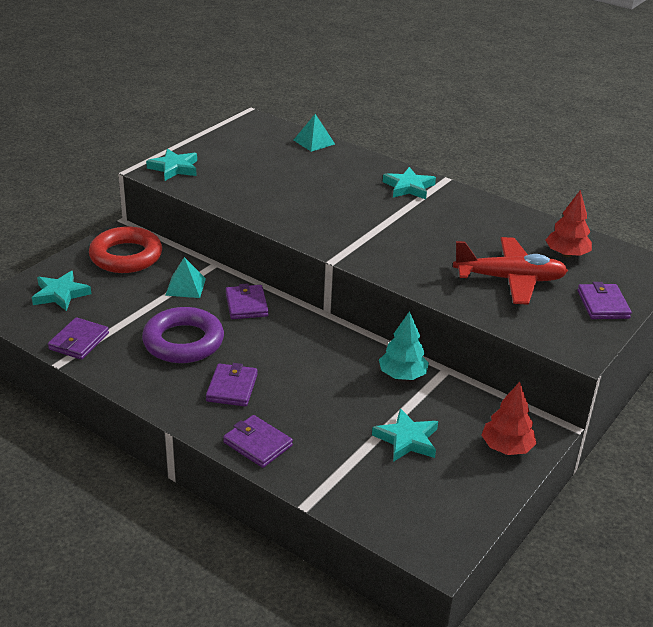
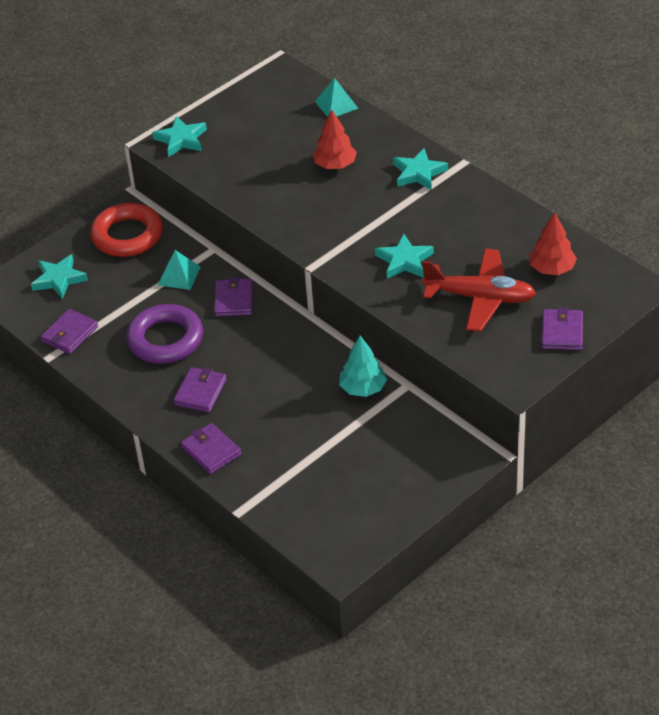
camera: 15 degrees right, 10 degrees up
(407, 439) = (346, 456): turquoise star -> turquoise star (404, 261)
(506, 447) = (435, 470): red tree -> red tree (335, 165)

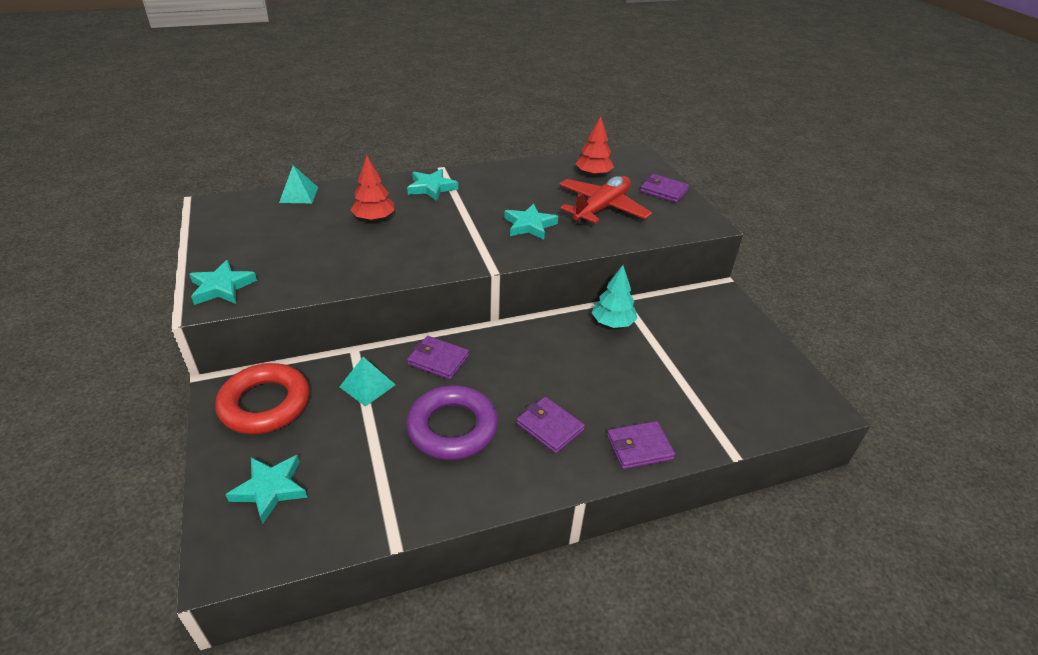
camera: 70 degrees left, 5 degrees down
(70, 334) = (373, 510): purple wallet -> none

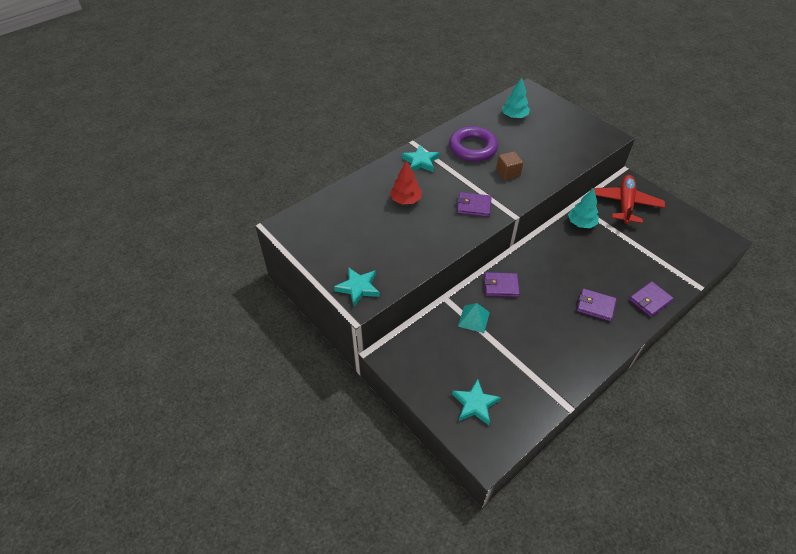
camera: 20 degrees left, 10 degrees up
(265, 404) = (423, 354): red ring -> none
(299, 194) = (336, 196): turquoise pyramid -> none
(452, 428) = (544, 327): purple ring -> purple ring (473, 148)
(529, 225) = (508, 173): turquoise star -> brown cube
(593, 174) = (514, 116): red tree -> turquoise tree
(601, 208) = (541, 144): red plane -> red plane (625, 204)
(663, 191) = (567, 117): purple wallet -> purple wallet (473, 206)

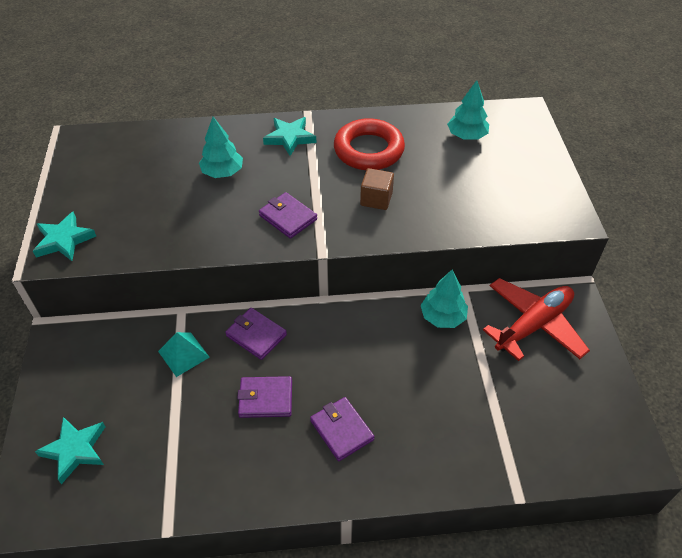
camera: 35 degrees right, 0 degrees up
(405, 200) = (222, 172): red tree -> turquoise tree
(473, 148) = (368, 150): purple ring -> red ring
(650, 300) = (423, 469): purple wallet -> purple wallet (265, 399)

